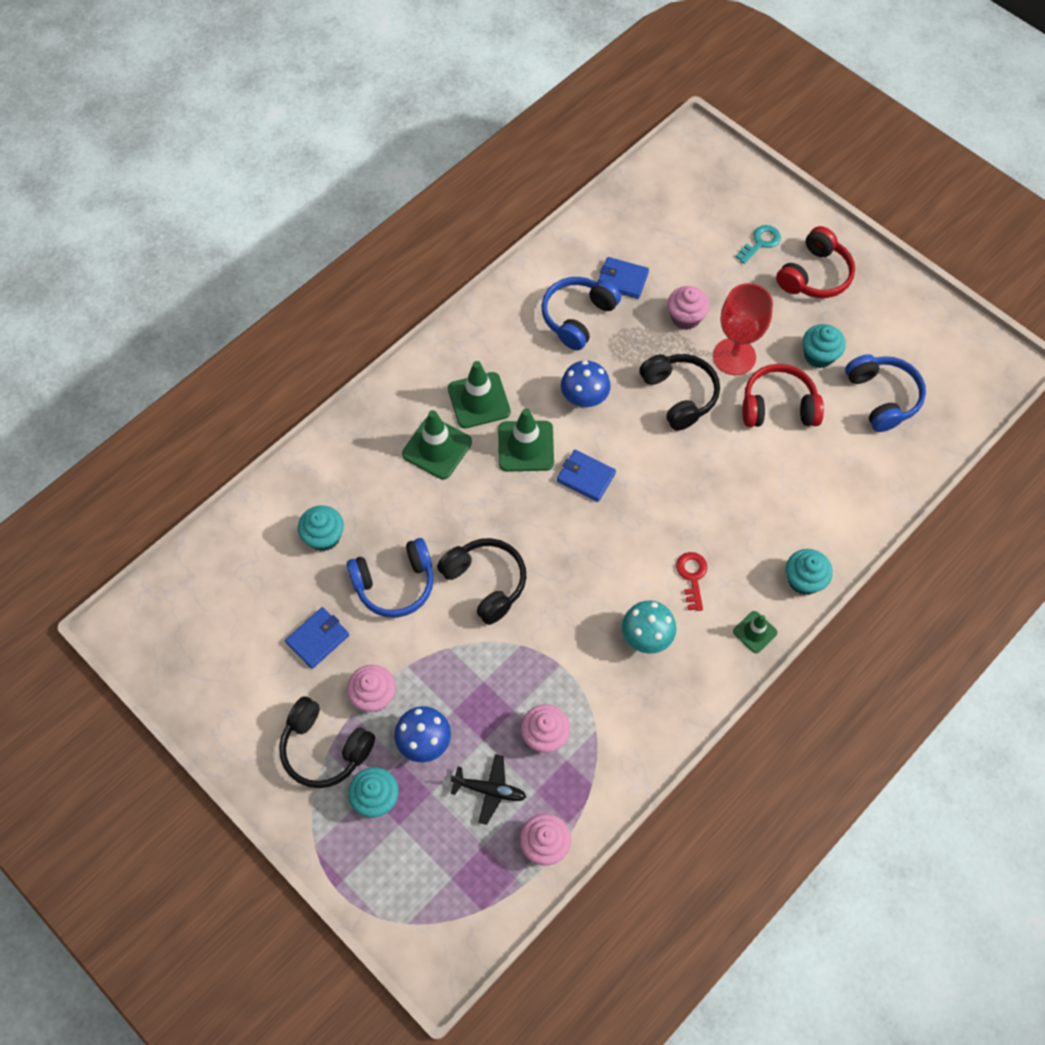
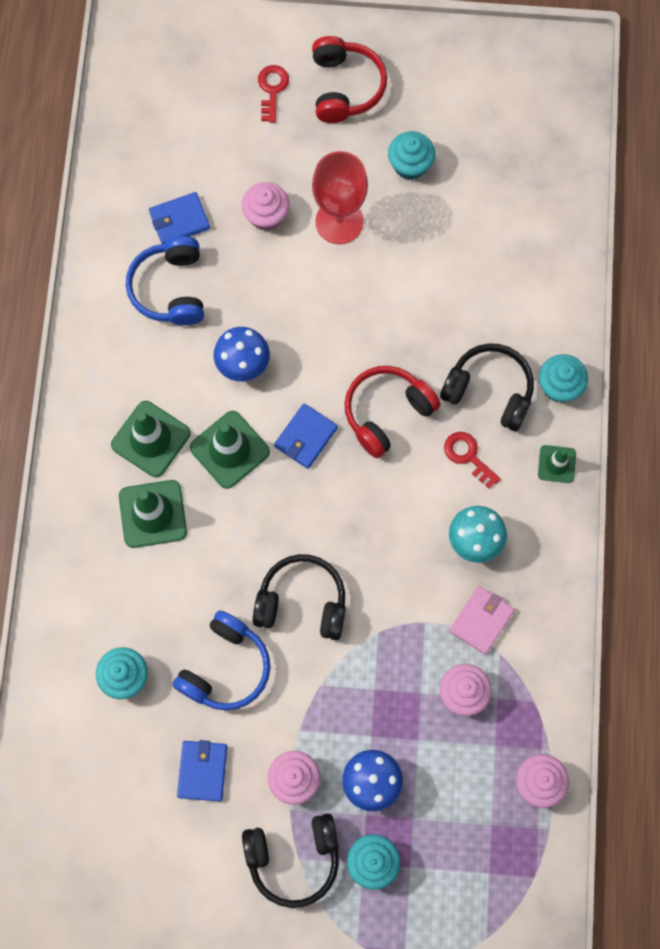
camera: 40 degrees left, 10 degrees up
(490, 790) = (458, 776): black plane -> none
(586, 477) = (306, 437): blue wallet -> blue wallet turned 45 degrees counterclockwise
(602, 696) = (481, 620): none -> pink wallet
(679, 395) = (322, 296): black headphones -> black headphones (489, 391)
(760, 242) = (272, 89): turquoise key -> red key
(778, 406) = (414, 241): red headphones -> red headphones (386, 412)
(882, 397) = (493, 165): blue headphones -> none

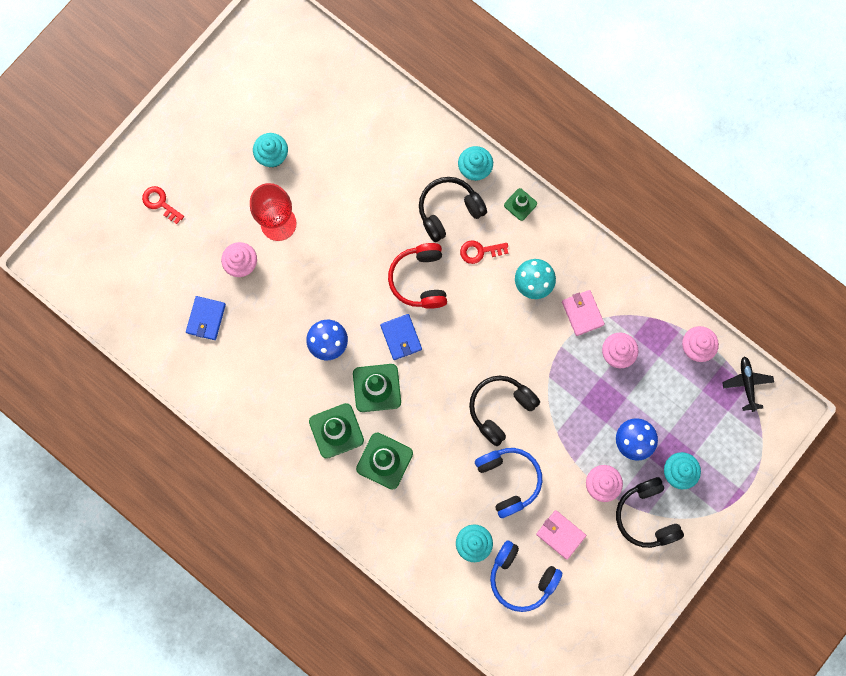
camera: 55 degrees left, 5 degrees up
(170, 288) = (247, 354): blue headphones -> blue headphones (521, 577)
(202, 771) = (560, 534): blue wallet -> pink wallet
(293, 858) = (646, 515): black headphones -> black headphones turned 135 degrees clockwise
(345, 87) = (192, 158): red headphones -> none
(538, 874) = (746, 384): none -> black plane

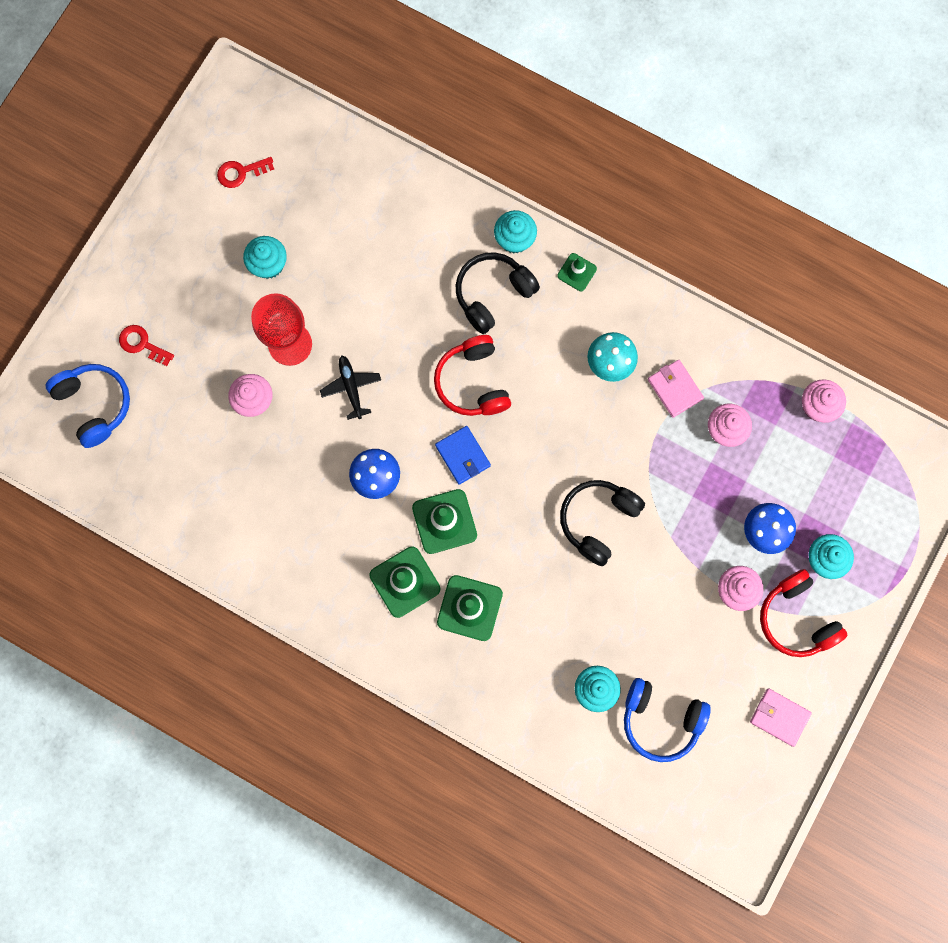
camera: 10 degrees left, 0 degrees up
(206, 318) = (222, 474): blue wallet -> none
(480, 251) = (538, 336): red key -> red key (241, 172)
(508, 480) = (623, 604): blue headphones -> blue headphones (95, 404)
(560, 534) = (698, 659): pink wallet -> pink wallet (779, 717)
(646, 515) = (796, 618): black headphones -> red headphones
(746, 384) = (885, 439): black plane -> black plane (351, 387)

